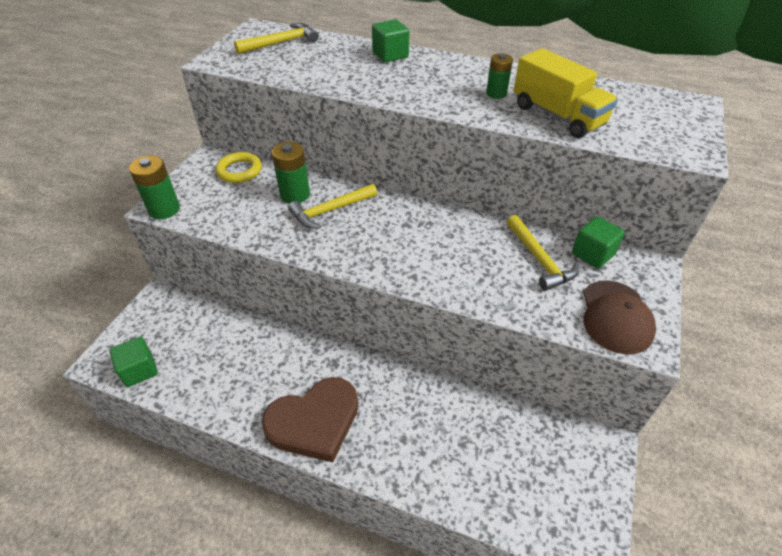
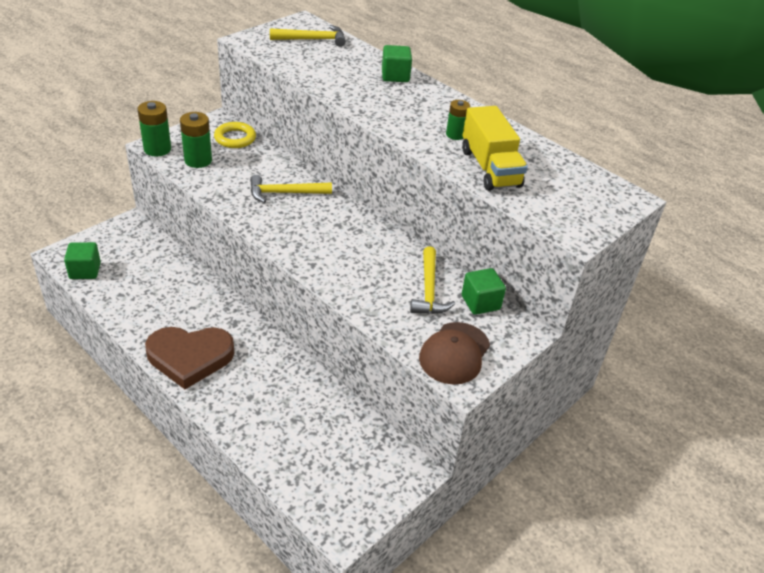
camera: 20 degrees right, 5 degrees down
(295, 194) = (265, 171): green battery -> green battery (198, 160)

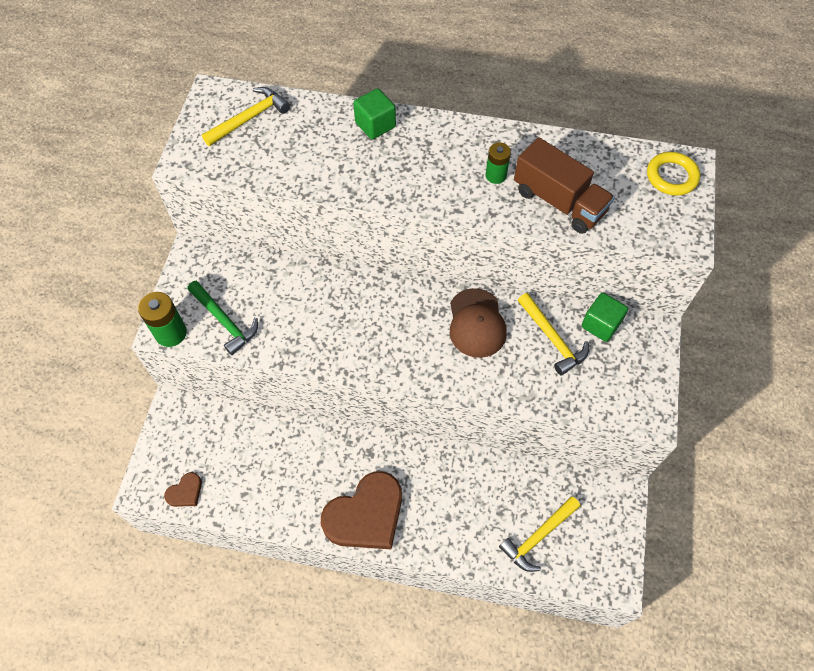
camera: 30 degrees left, 20 degrees up
(85, 271) = (185, 492): green cube -> brown heart
(198, 160) = (224, 321): green battery -> green hammer
(235, 138) = (231, 268): yellow ring -> yellow ring (671, 176)
(285, 193) = (341, 308): yellow hammer -> yellow hammer (538, 536)
(454, 353) = (623, 393): brown cap -> brown cap (476, 323)
(490, 168) = (559, 201): yellow truck -> brown truck

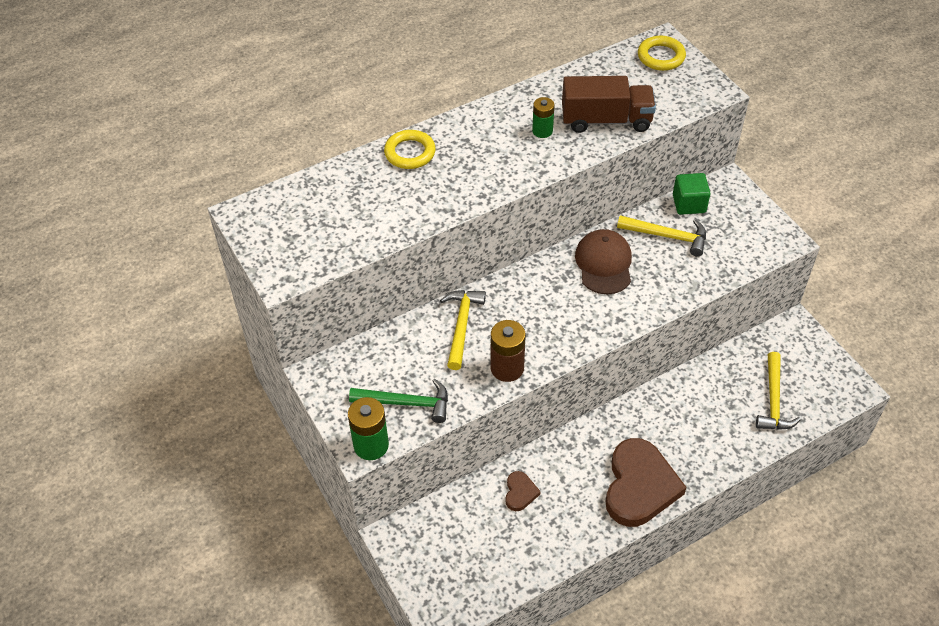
camera: 40 degrees left, 10 degrees down
(185, 492) = (478, 589): brown heart -> brown heart (520, 492)
(250, 118) = (299, 211): yellow hammer -> yellow hammer (462, 326)
(317, 350) = (507, 368): none -> brown battery
(375, 125) = (410, 153): green cube -> yellow ring
(476, 323) = (604, 264): brown cap -> brown cap turned 135 degrees counterclockwise

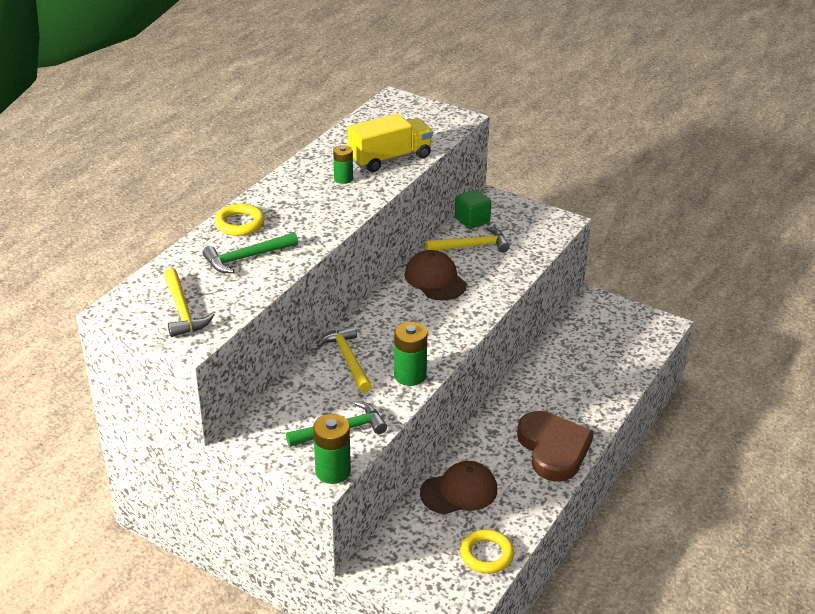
camera: 30 degrees left, 15 degrees down
(390, 196) = (246, 257): none -> green hammer
(507, 368) = (410, 375): brown battery -> green battery
(520, 492) = (459, 491): brown heart -> brown cap
(606, 120) = (390, 158): brown truck -> yellow truck
(661, 56) = (400, 108): yellow ring -> yellow ring (486, 554)
(773, 400) = (612, 353): yellow hammer -> yellow hammer (182, 311)

